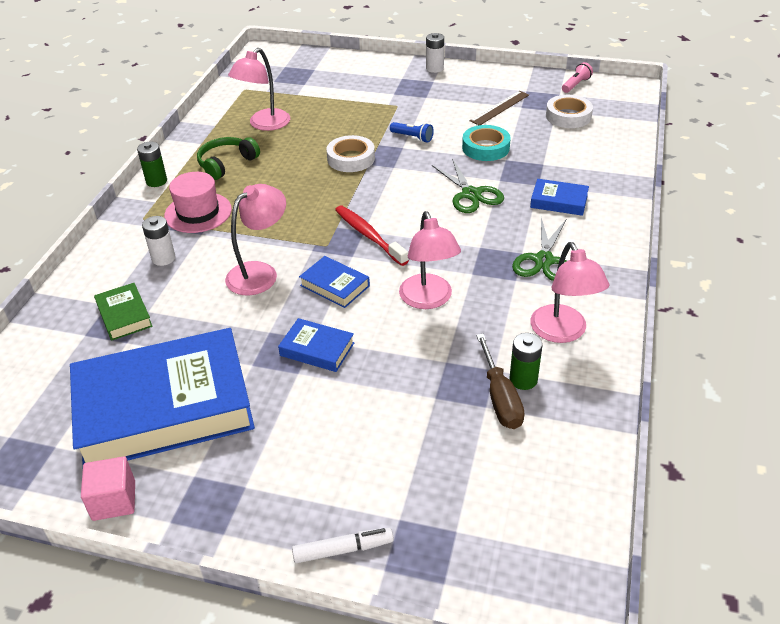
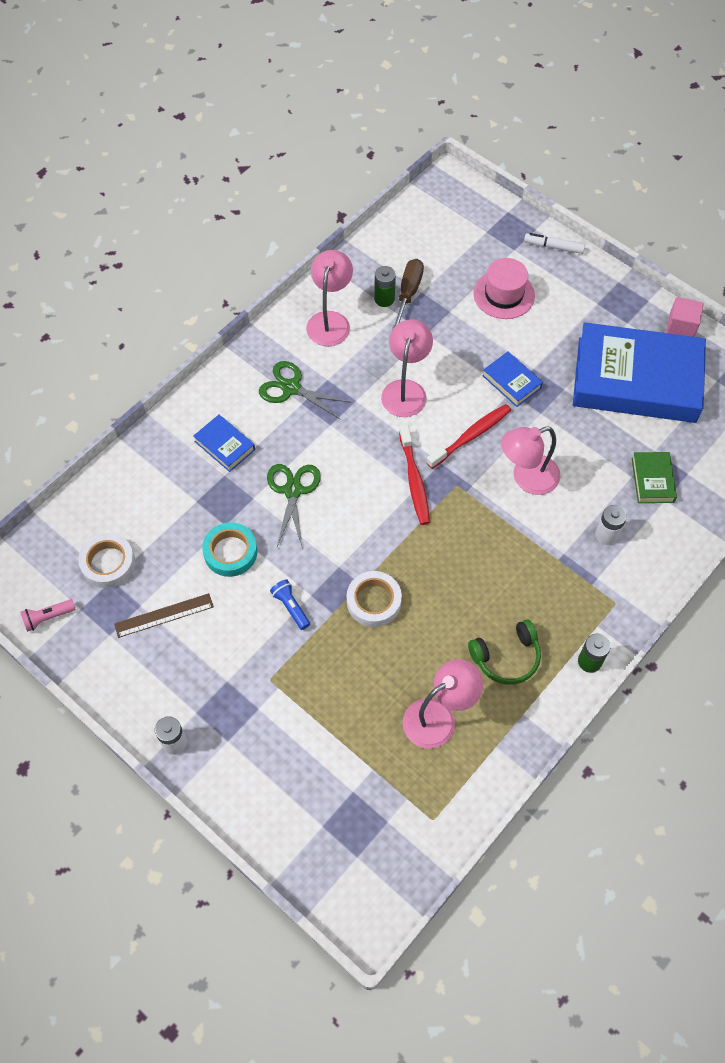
camera: 155 degrees left, 20 degrees up
(198, 212) = (559, 586): pink hat -> pink hat (504, 294)
(335, 286) = (471, 436): blue book -> red toothbrush
(543, 260) = (291, 388): green scissors -> green scissors turned 105 degrees counterclockwise

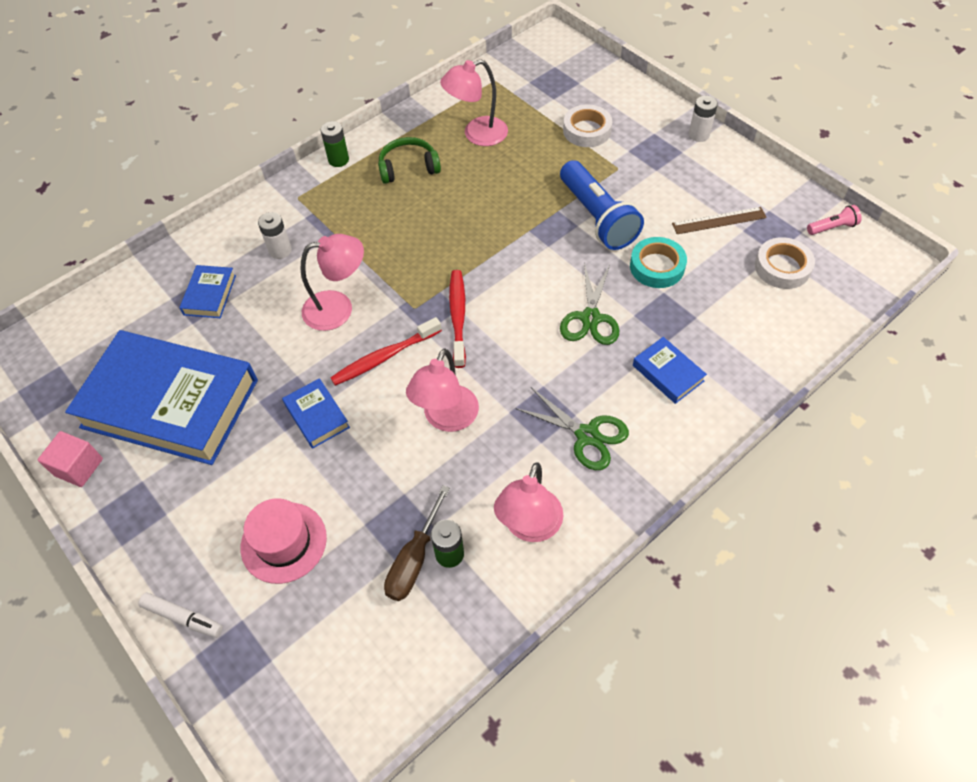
camera: 170 degrees left, 5 degrees down
(291, 607) = (597, 217): blue flashlight -> blue flashlight, size x2.22
(374, 601) = (518, 216): white tape -> white tape (587, 130)
(652, 480) = (210, 295): green book -> blue book

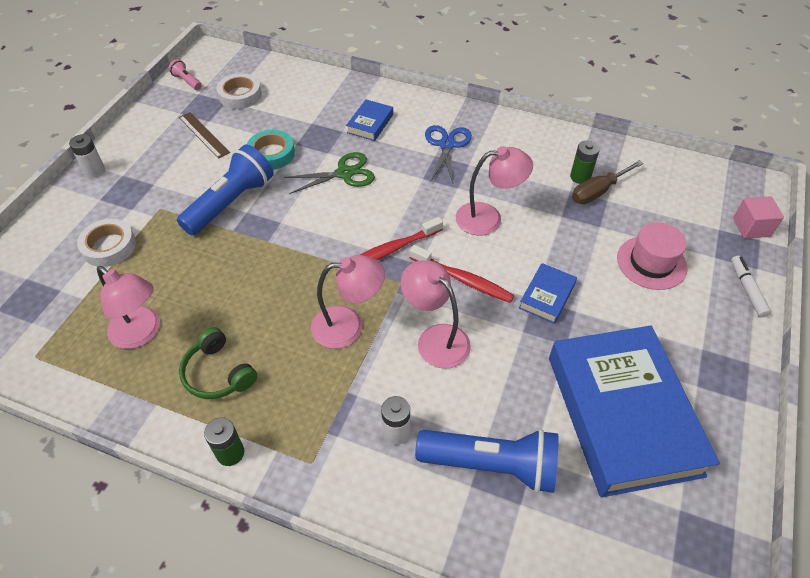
camera: 120 degrees left, 5 degrees down
(79, 467) = (733, 446): pink cube -> pink cube (751, 227)
(210, 295) = (491, 465): blue book -> blue flashlight
(414, 559) = (598, 191): brown screwdriver -> brown screwdriver turned 150 degrees clockwise
(529, 527) = (531, 149): pink lamp -> pink lamp (348, 325)
(587, 435) = (447, 145): green scissors -> blue scissors

